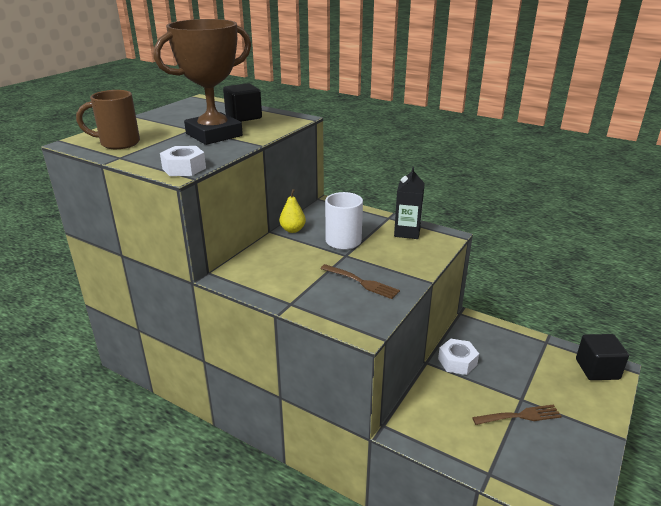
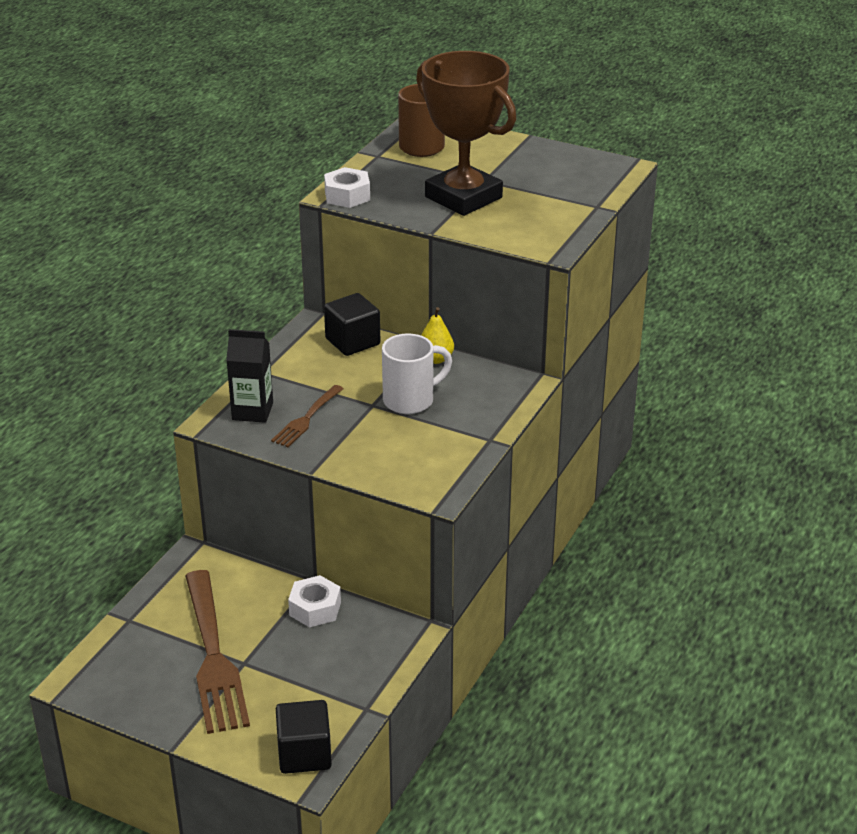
camera: 85 degrees right, 5 degrees up
(243, 117) = (545, 208): black cube -> black cube (352, 342)
(407, 232) = (444, 456): black carton -> black carton (252, 411)
(520, 416) = (213, 656): brown fork -> brown fork, size x1.95

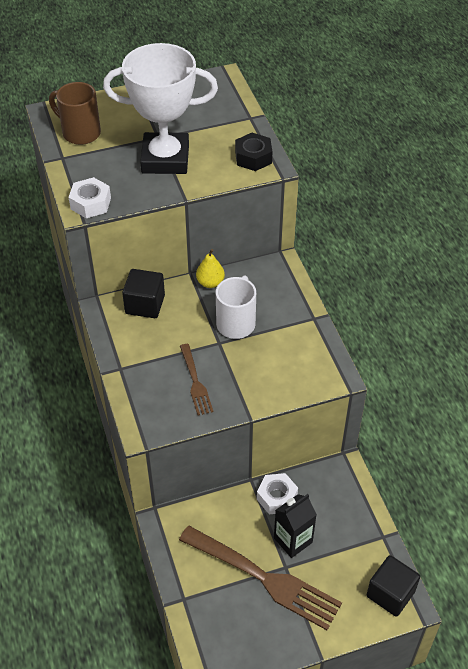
camera: 45 degrees left, 15 degrees up
(252, 411) = (156, 402): black carton -> black carton (293, 540)
(463, 197) = (165, 159): brown trophy -> white trophy
(547, 235) = (253, 157): none -> black nut

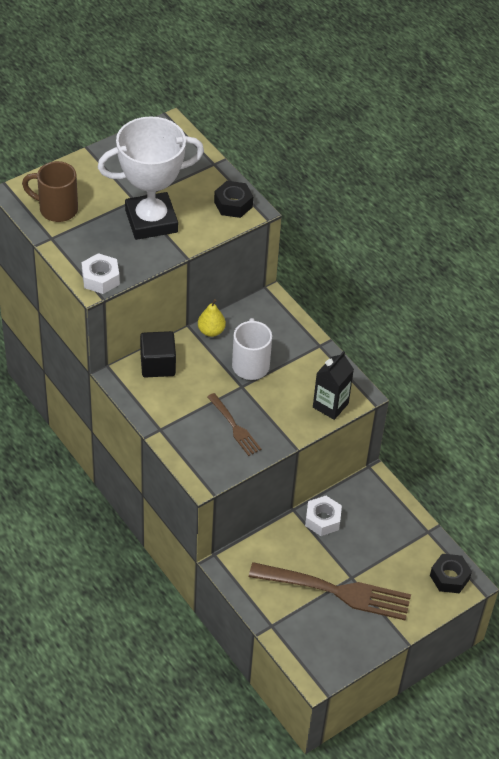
camera: 20 degrees left, 0 degrees up
(293, 540) = (350, 553): black carton -> black carton (330, 405)
(390, 593) = (449, 577): black cube -> black nut

